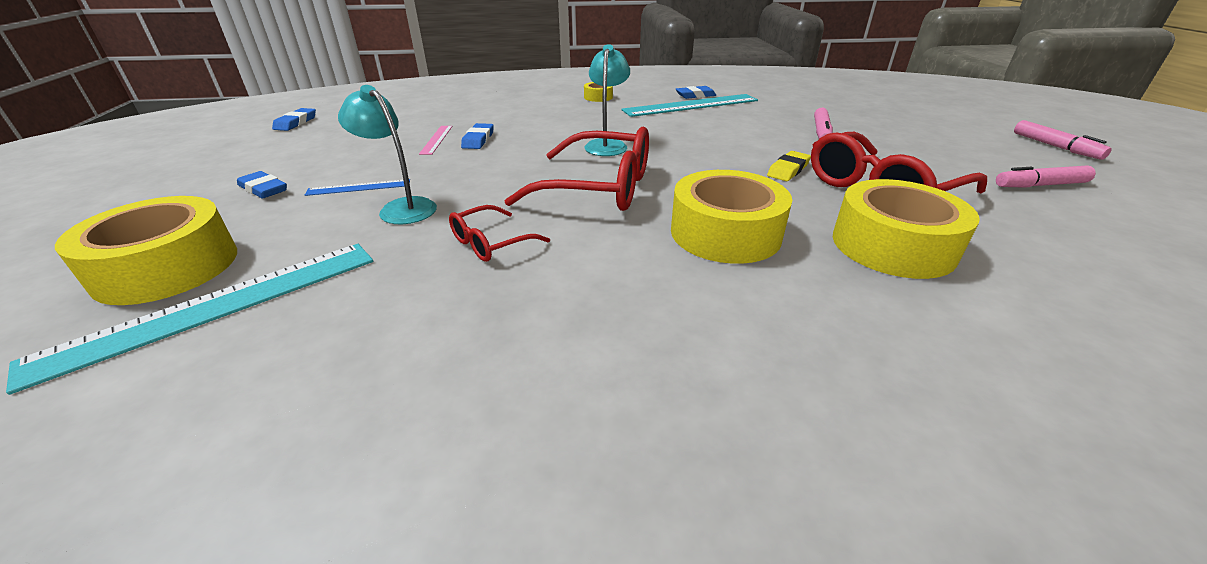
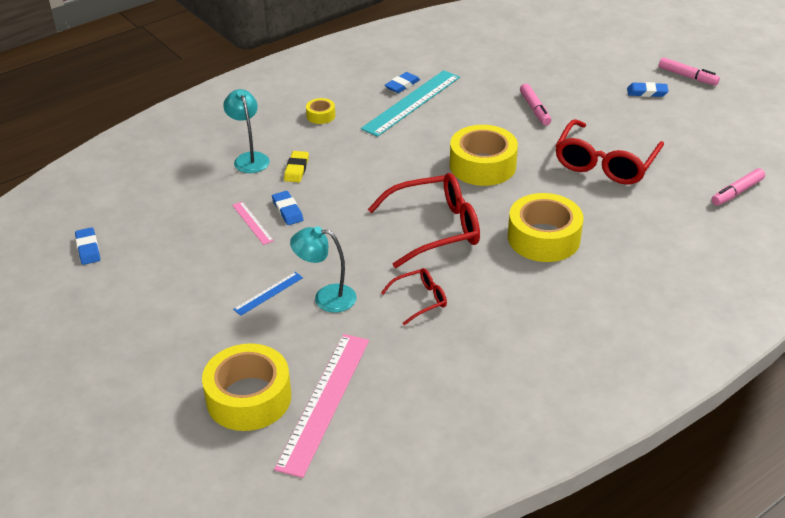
camera: 30 degrees left, 5 degrees up
(216, 306) = (324, 401): turquoise ruler -> pink ruler
(263, 189) = (198, 323): blue eraser -> blue eraser (647, 92)
(491, 243) = (420, 300): red glasses -> red glasses turned 135 degrees counterclockwise
(607, 145) = (395, 180): turquoise lamp -> turquoise lamp (249, 158)
(788, 170) = (540, 164): yellow eraser -> yellow eraser (296, 169)
(892, 245) = (634, 213): yellow tape -> yellow tape (482, 165)
(1040, 185) = (690, 126): pink marker -> pink marker (737, 192)

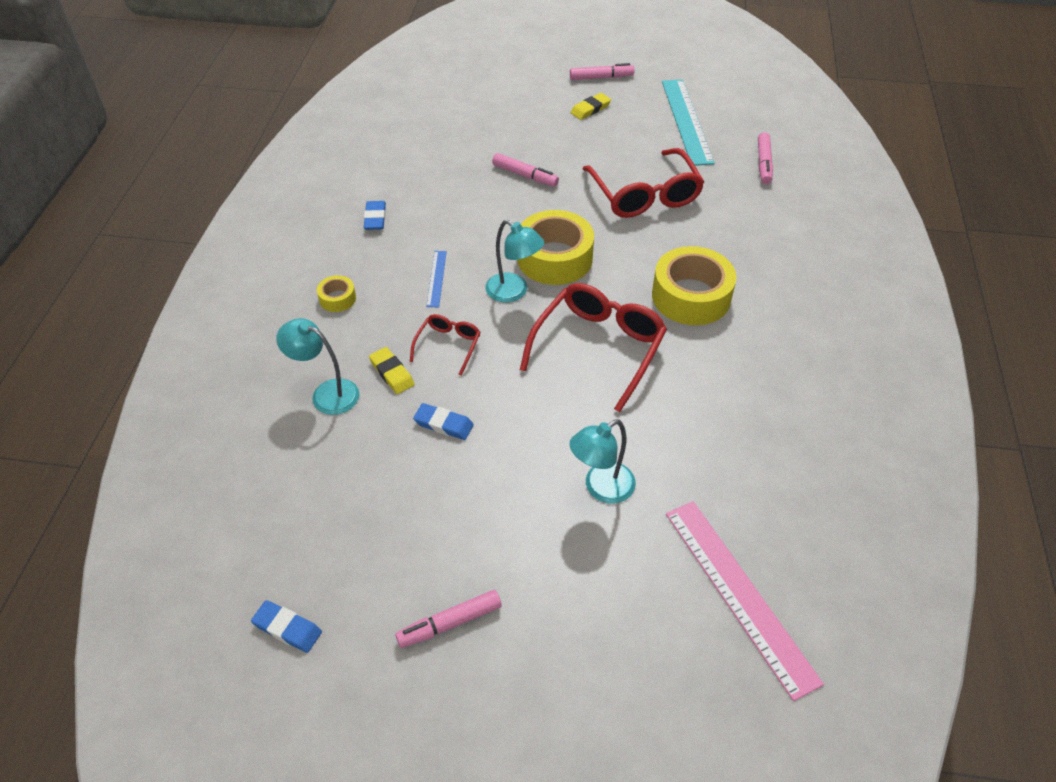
camera: 45 degrees left, 10 degrees up
(159, 300) = (450, 623): none -> pink marker
(249, 398) = (675, 650): yellow tape -> none
(252, 223) = (427, 462): pink ruler -> none
(268, 293) = (545, 526): blue ruler -> blue ruler (436, 278)
(411, 102) = (408, 231): turquoise ruler -> turquoise ruler (686, 121)
(420, 300) = (678, 428): red glasses -> red glasses (448, 345)
(428, 169) = (513, 292): none -> turquoise lamp
(647, 92) = (590, 109): blue eraser -> yellow eraser

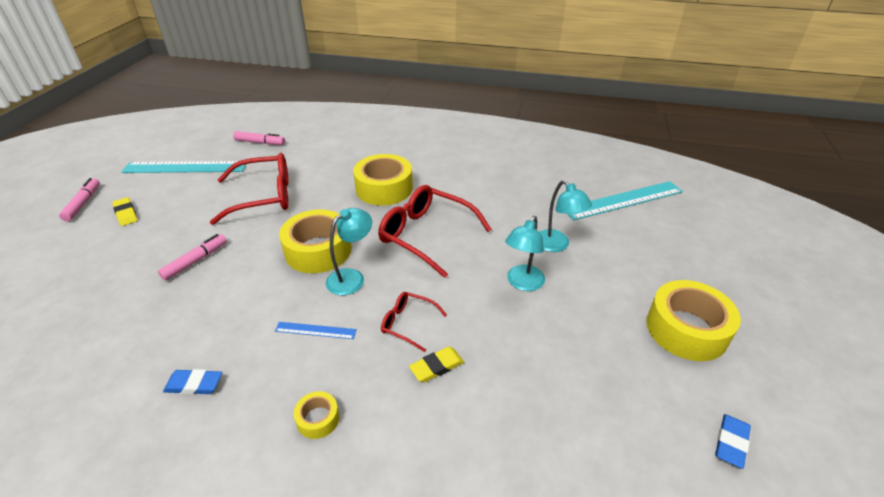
camera: 85 degrees left, 10 degrees down
(326, 393) = (458, 423): turquoise lamp -> turquoise lamp (522, 283)
(443, 424) = (500, 329): blue eraser -> none
(450, 623) = (686, 329): pink marker -> yellow tape
(739, 594) = (623, 200): pink ruler -> turquoise ruler

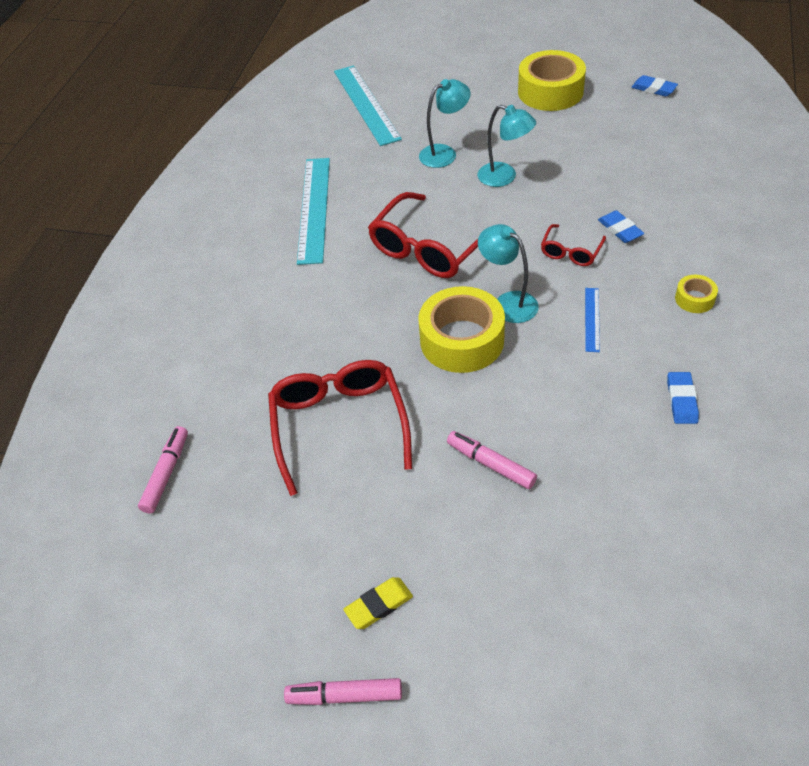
camera: 85 degrees left, 10 degrees up
(185, 167) = (237, 567): turquoise ruler -> turquoise ruler (314, 209)
(384, 188) = (328, 295): yellow tape -> none
(437, 367) = (620, 229): yellow eraser -> blue eraser

